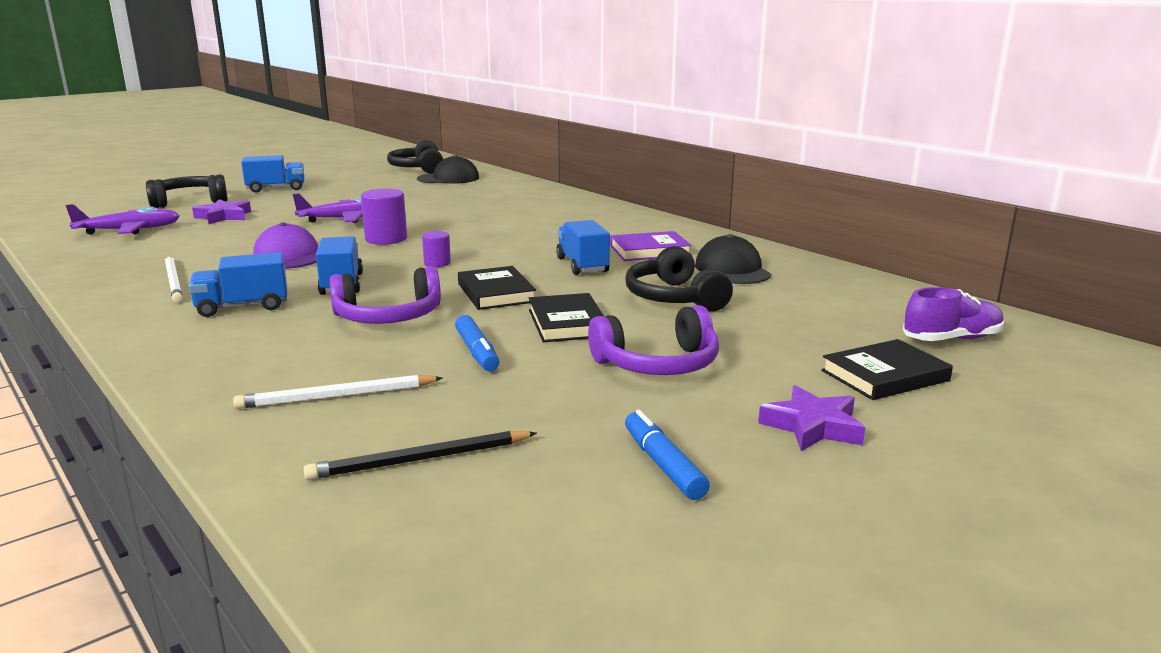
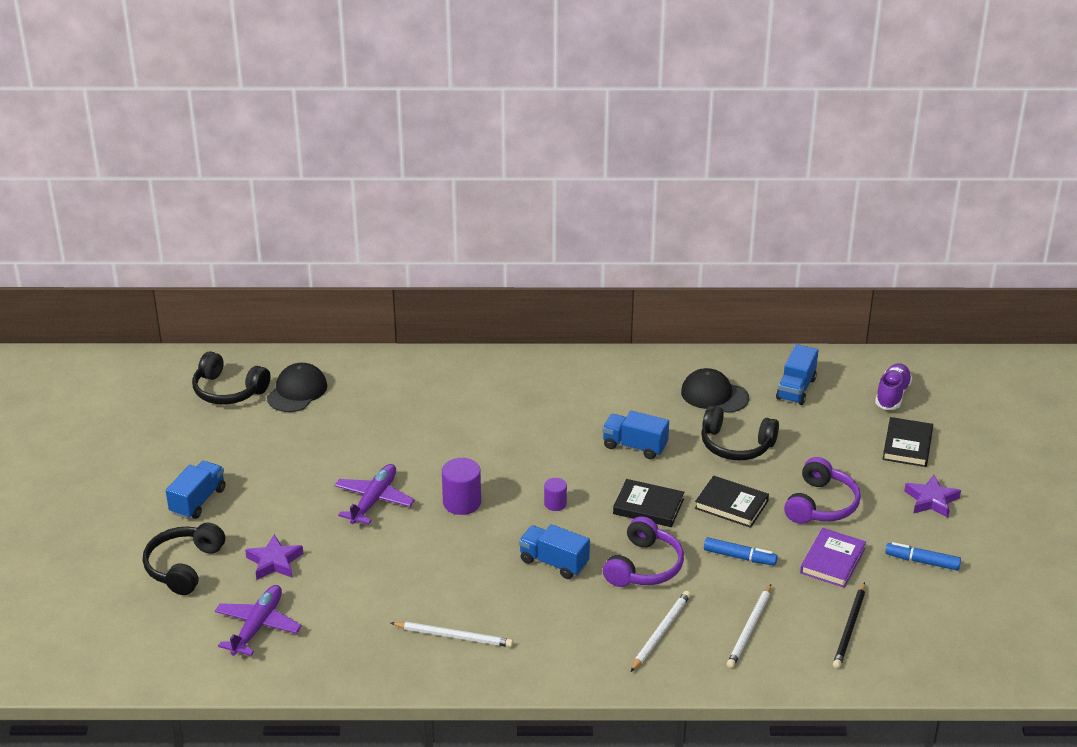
camera: 50 degrees left, 15 degrees up
(243, 307) = (555, 620): blue truck -> blue truck (796, 389)
(273, 354) = (661, 632): none -> white pencil
(288, 256) = (452, 564): purple cap -> none
(649, 251) = (638, 403): purple book -> purple book (832, 561)

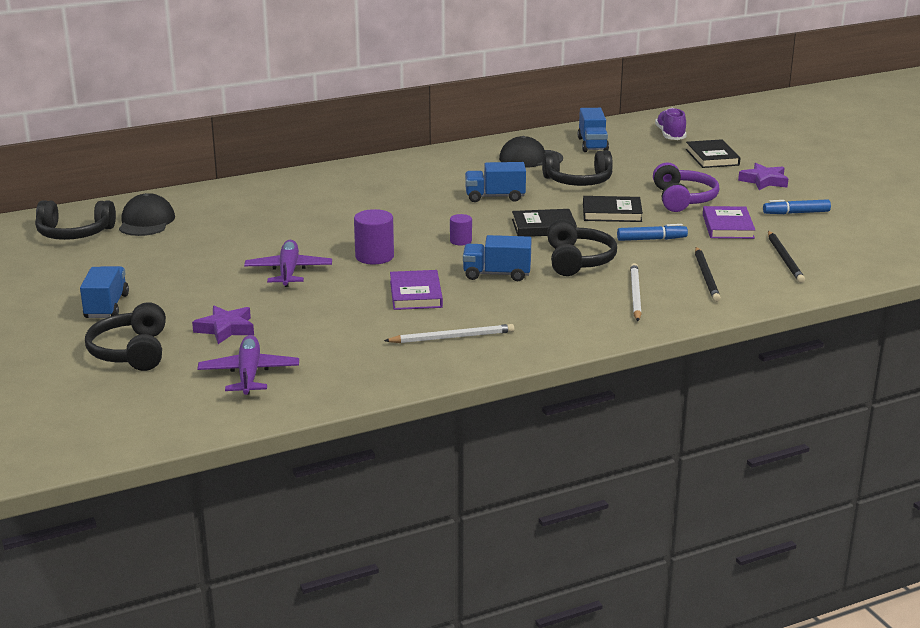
camera: 25 degrees left, 10 degrees down
(462, 567) = (415, 294): none -> purple book
(644, 566) = (578, 260): purple headphones -> black headphones
(749, 629) = (706, 276): white pencil -> black pencil

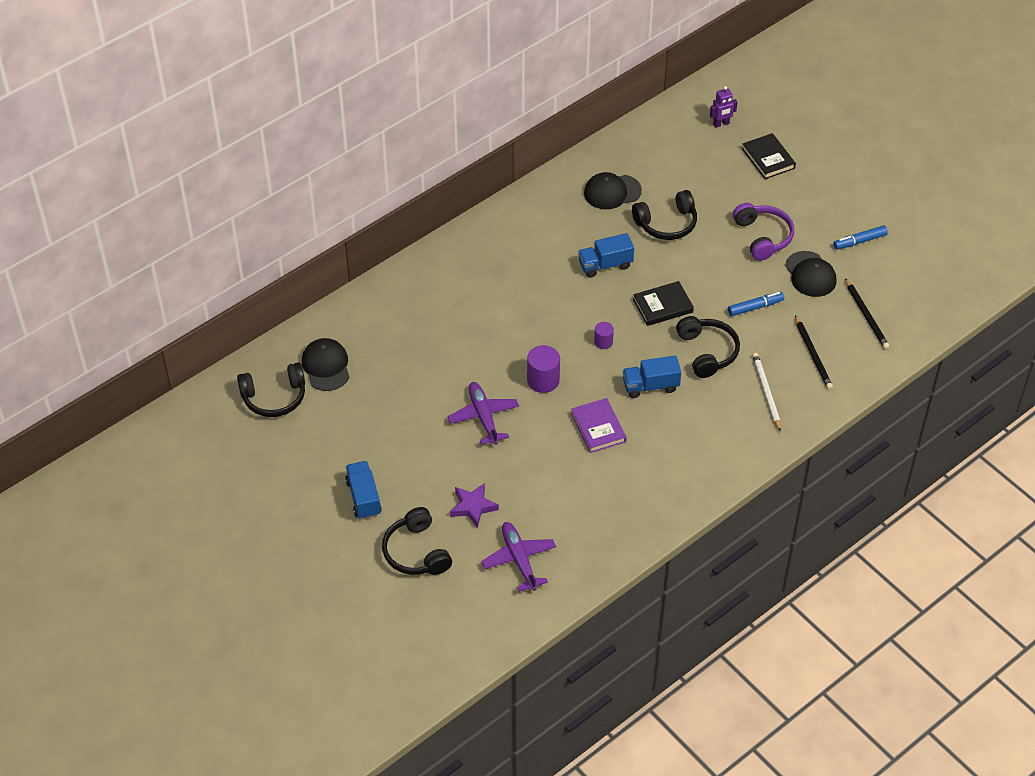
camera: 15 degrees left, 25 degrees up
(452, 337) = (649, 480): white pencil -> none
(592, 144) = (658, 155): blue truck -> none
(612, 213) = (711, 271): black book -> none
(670, 135) = (721, 124): purple shoe -> purple robot
(728, 226) = (810, 274): purple book -> black cap
(764, 181) = (822, 192): purple star -> none

